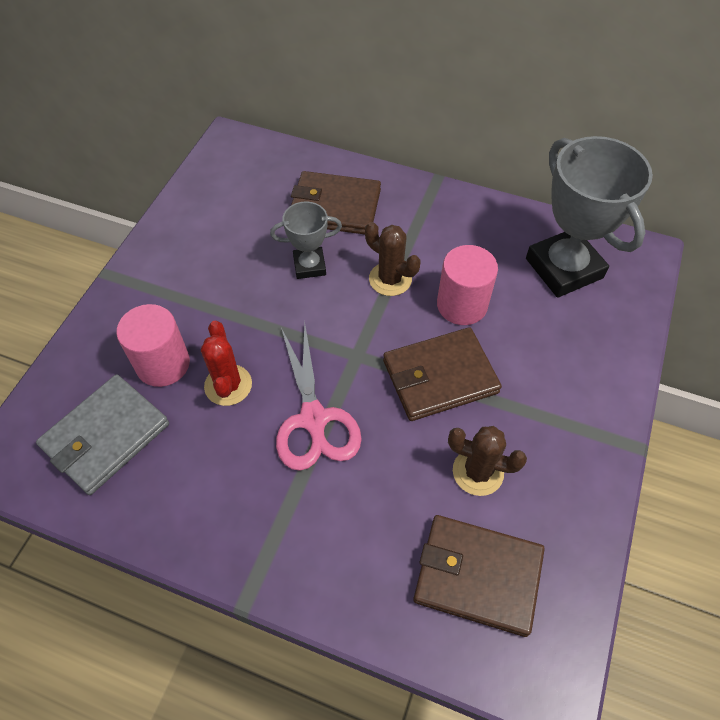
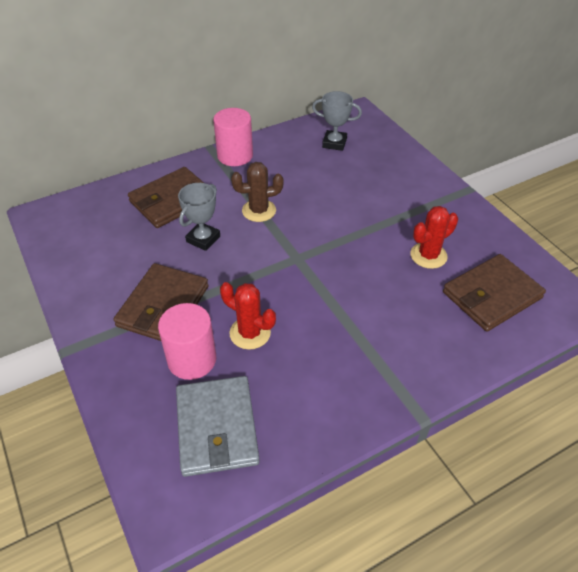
camera: 50 degrees left, 10 degrees down
(313, 419) = (322, 305): pink scissors -> none
(439, 376) = (351, 232): brown wallet -> brown wallet (163, 306)
(462, 305) = (313, 194): pink cylinder -> pink cylinder (235, 156)
(478, 472) = (428, 255): brown cactus -> red cactus
(564, 268) = (334, 143): grey trophy -> grey trophy, size x0.52

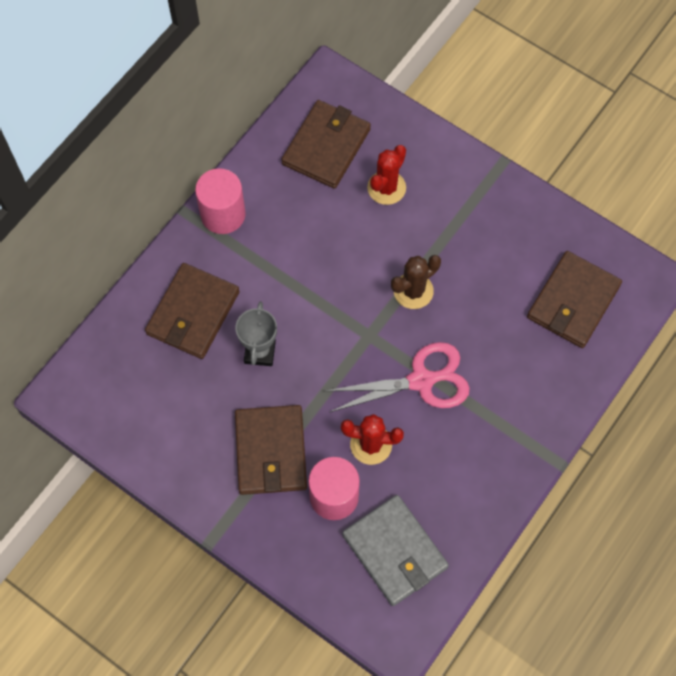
camera: 25 degrees left, 20 degrees up
(259, 211) = (296, 287): brown cactus -> brown cactus (413, 291)
(322, 303) = (421, 381): none -> pink scissors
(334, 143) = (326, 146): grey trophy -> brown wallet
(428, 255) = (496, 276): red cactus -> red cactus (386, 188)

